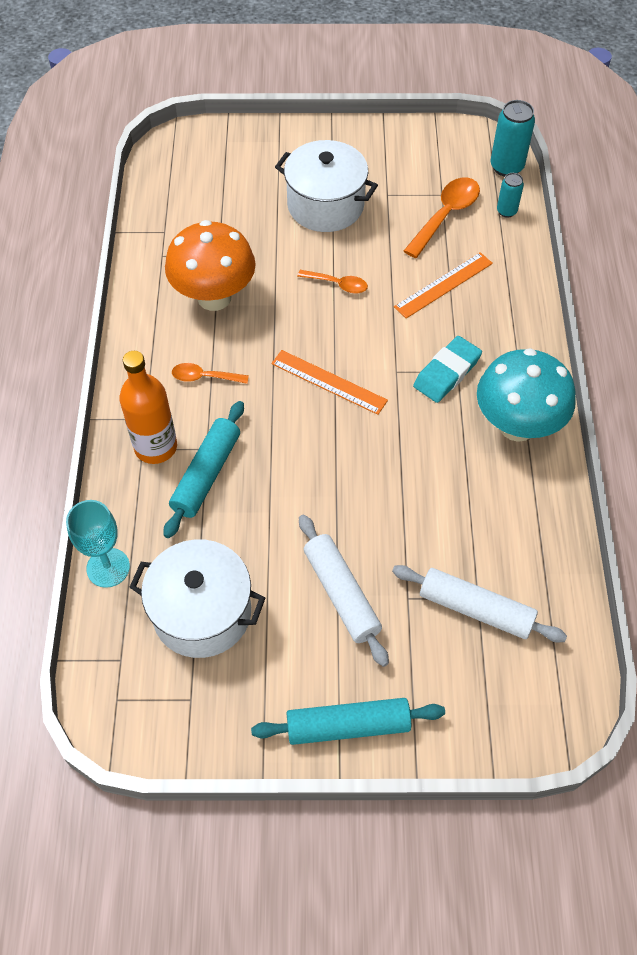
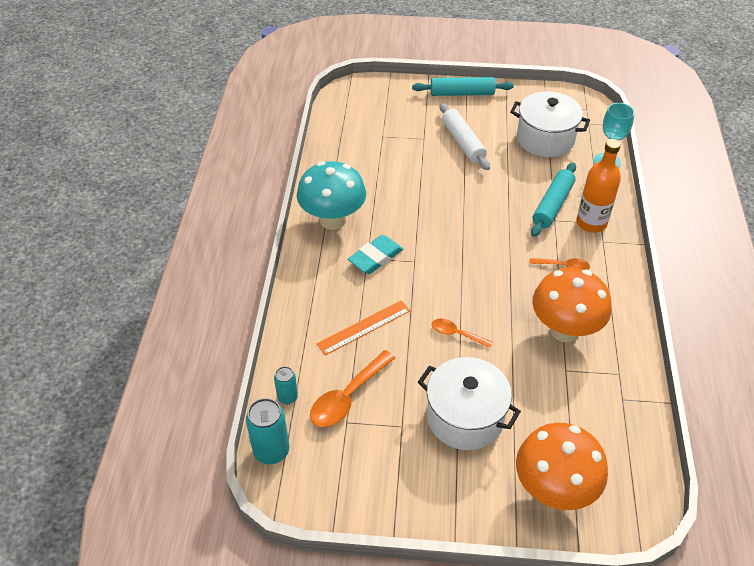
camera: 175 degrees left, 10 degrees down
(244, 155) = (553, 490): none -> orange mushroom
(328, 382) = (467, 257): orange ruler -> none
(475, 609) = (385, 131): white rolling pin -> none

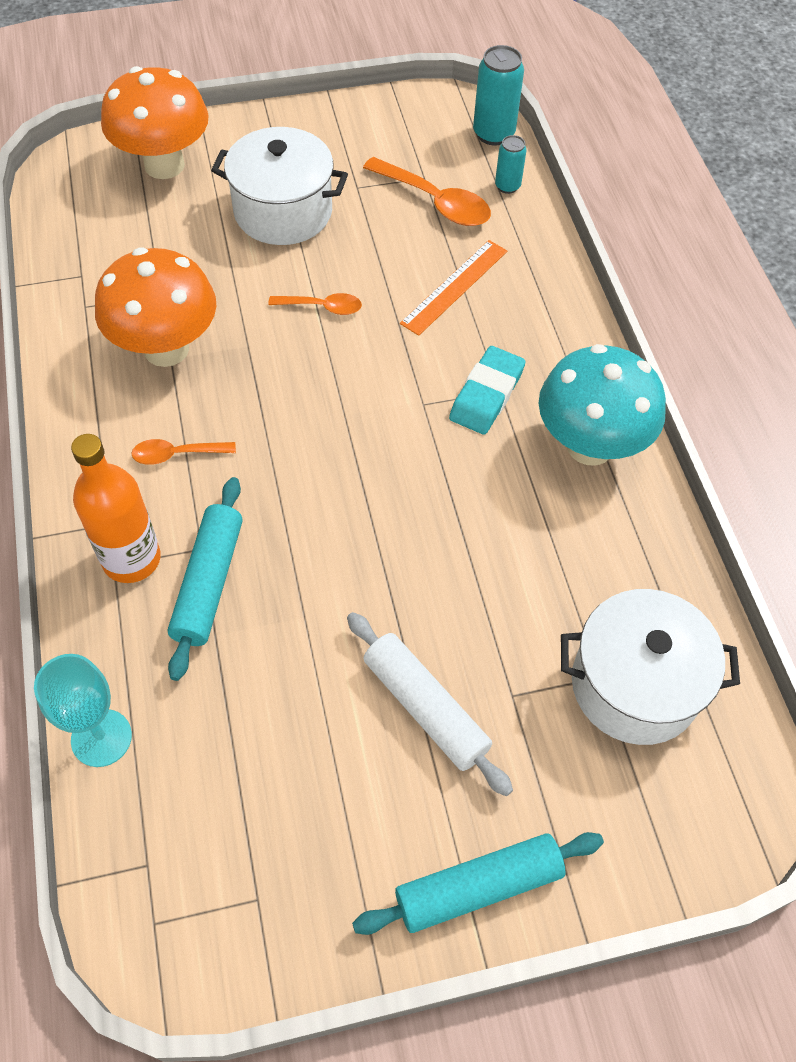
camera: 160 degrees right, 10 degrees up
(348, 397) = (435, 202): orange spoon -> orange spoon turned 105 degrees clockwise
(545, 139) = (245, 773): white pot -> white pot (634, 685)

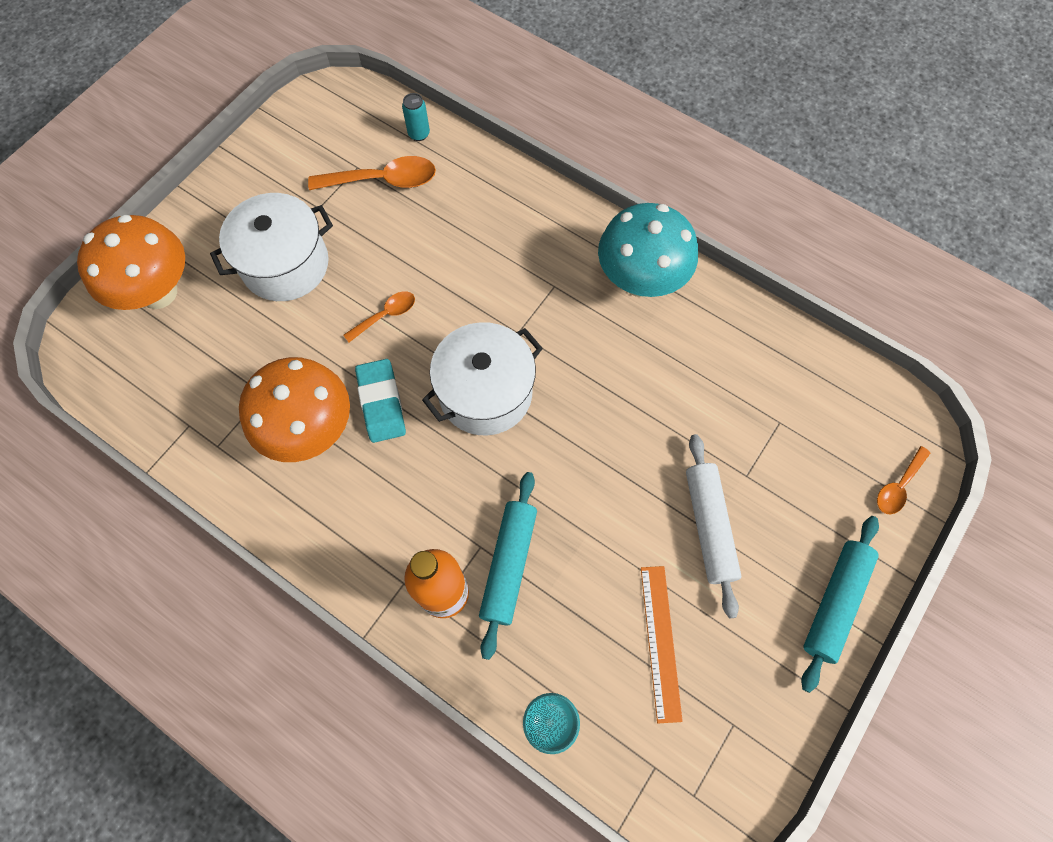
camera: 40 degrees left, 10 degrees up
(176, 454) = (398, 498): orange spoon -> orange spoon (898, 486)
(208, 583) = (508, 565): turquoise rolling pin -> turquoise rolling pin turned 45 degrees clockwise
(425, 707) = (709, 526): white rolling pin -> white rolling pin turned 75 degrees clockwise
(454, 286) = (456, 234): orange ruler -> orange ruler (660, 642)
(486, 395) = (549, 295): turquoise eraser -> turquoise eraser (381, 403)
(493, 134) = (371, 100): turquoise can -> none
(634, 685) = (801, 411): white pot -> white pot (485, 393)

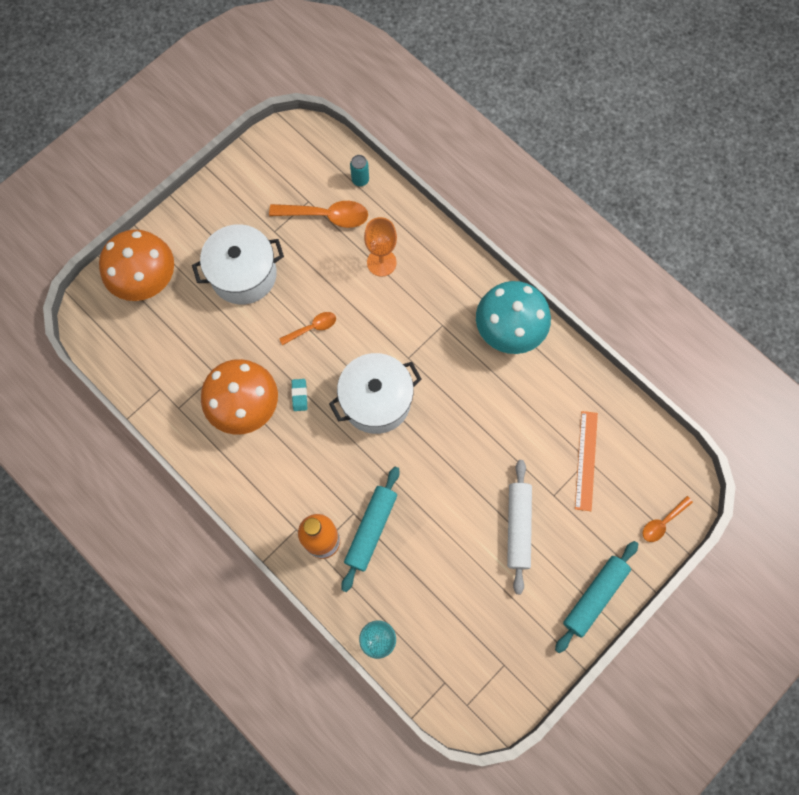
camera: 10 degrees right, 5 degrees up
(381, 403) = (299, 395): turquoise eraser -> turquoise eraser, size x0.54
(462, 224) = (381, 262): none -> orange goblet
(660, 642) = (466, 601): orange ruler -> orange ruler (586, 460)

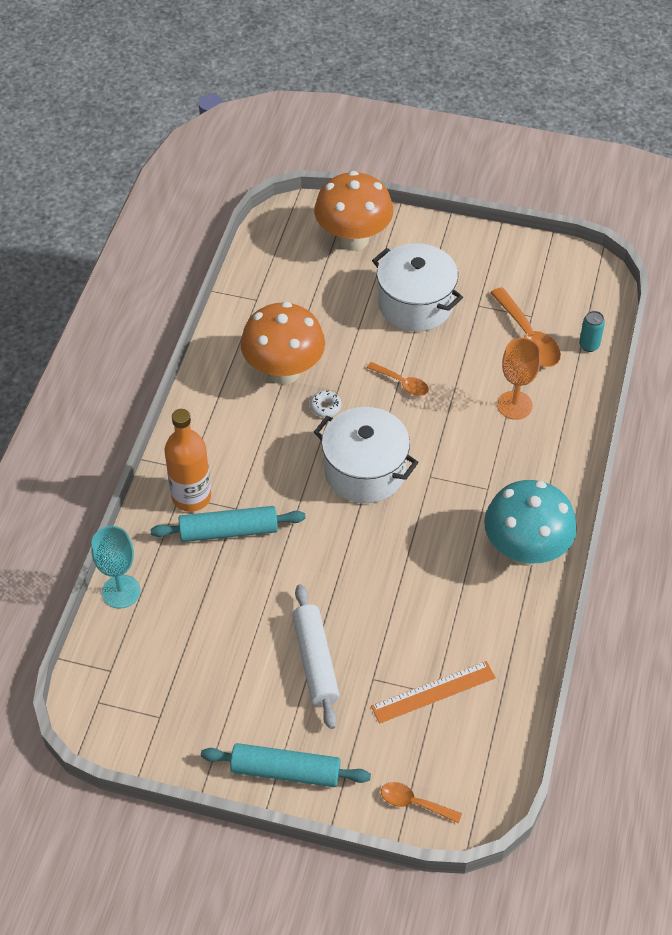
camera: 60 degrees right, 20 degrees down
(299, 395) = (325, 407): turquoise eraser -> white donut
(518, 527) = (315, 661): white rolling pin -> white rolling pin turned 75 degrees counterclockwise

